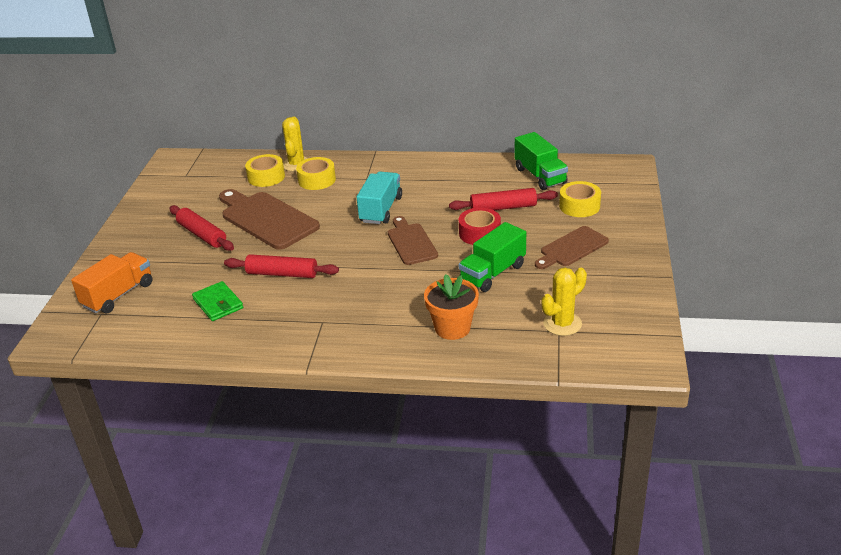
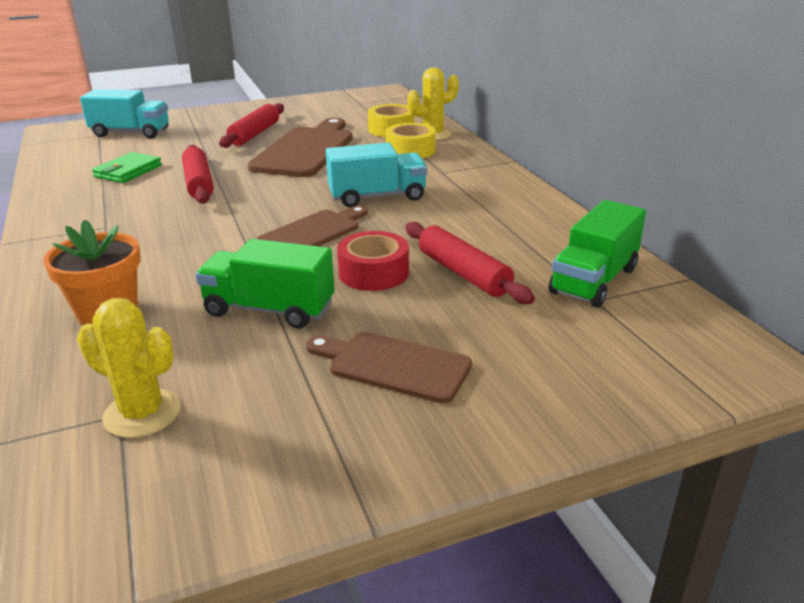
camera: 60 degrees right, 5 degrees down
(118, 295) = (130, 133): orange truck -> turquoise truck
(579, 206) = (540, 340): yellow tape -> none

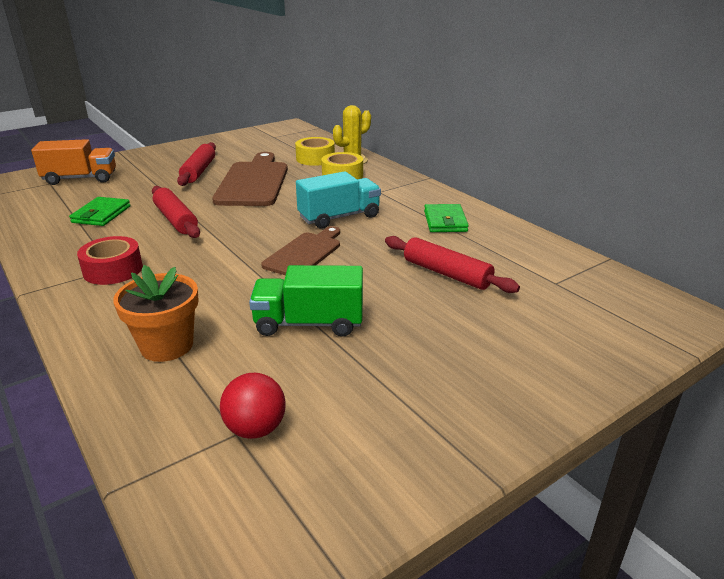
camera: 15 degrees left, 0 degrees up
(130, 133) = (80, 179): turquoise truck -> orange truck
(142, 413) = (255, 429): yellow cactus -> red ball
(373, 273) = (376, 281): red tape -> red tape (113, 270)
(393, 366) = (438, 356): brown cutting board -> none
(500, 213) = (445, 221): none -> green wallet
(594, 280) = (546, 268): green truck -> none

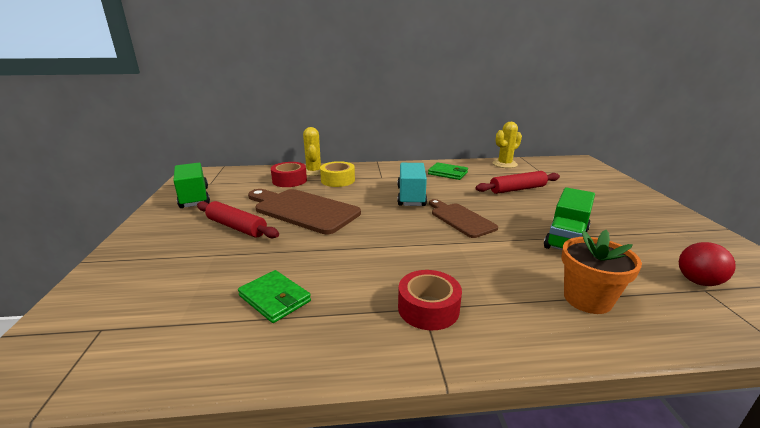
camera: 60 degrees left, 5 degrees down
(80, 179) = (131, 300): orange truck -> none
(176, 220) = (343, 257): red rolling pin -> none
(239, 142) = (194, 198): none -> green truck
(315, 158) = (289, 180): yellow tape -> red tape
(546, 251) = (504, 164): none -> yellow cactus

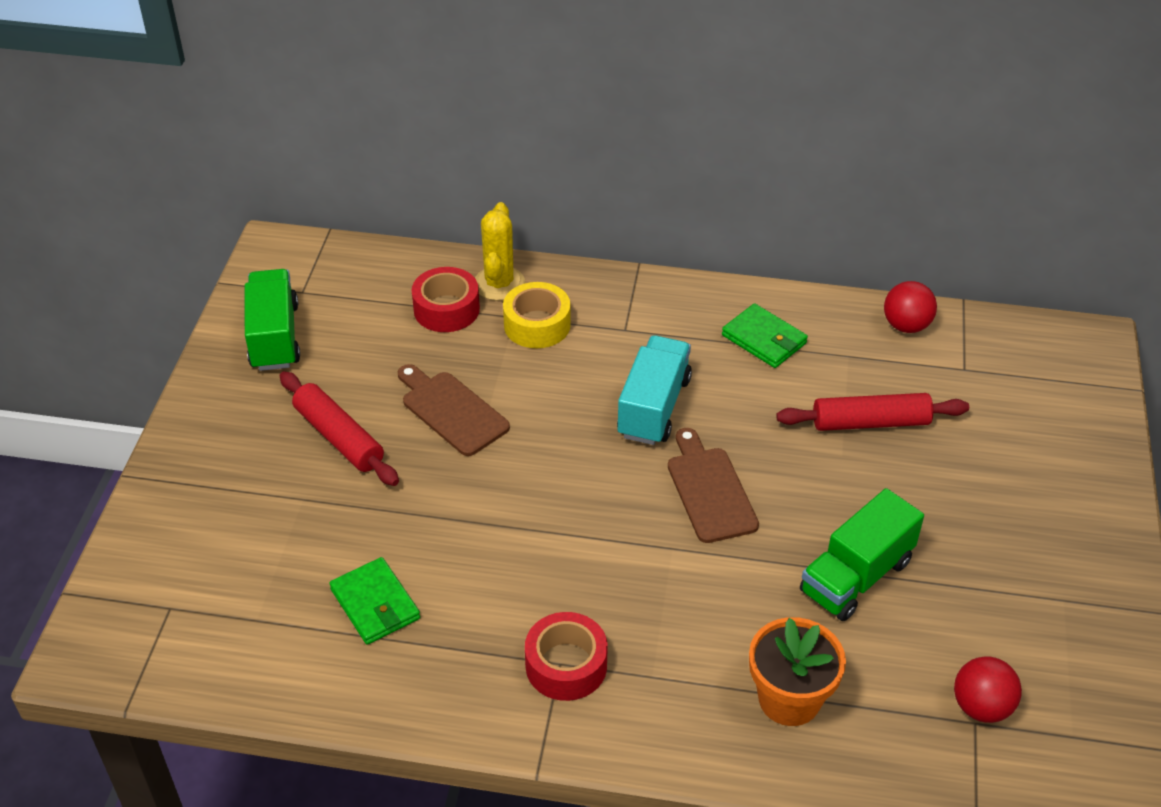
camera: 15 degrees right, 20 degrees up
(302, 210) = (451, 411): brown cutting board -> brown cutting board, size x0.62
(504, 164) = (906, 326): yellow cactus -> red ball

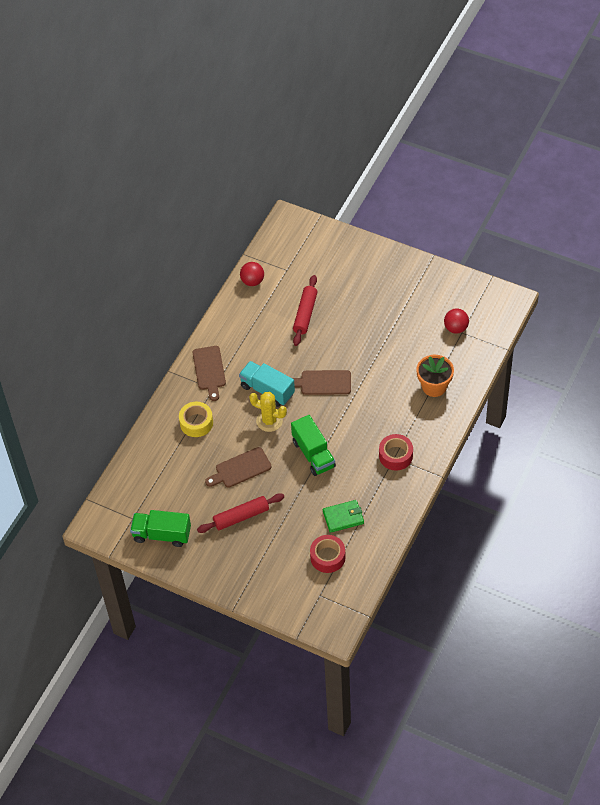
camera: 70 degrees left, 10 degrees up
(446, 309) = (170, 458): red tape -> red tape (327, 557)
(499, 284) = (161, 432): yellow cactus -> yellow cactus (269, 421)
(664, 315) = (209, 370): none -> brown cutting board
(764, 339) = (240, 336): green wallet -> none
(856, 576) = (384, 346): green truck -> green truck (313, 454)

